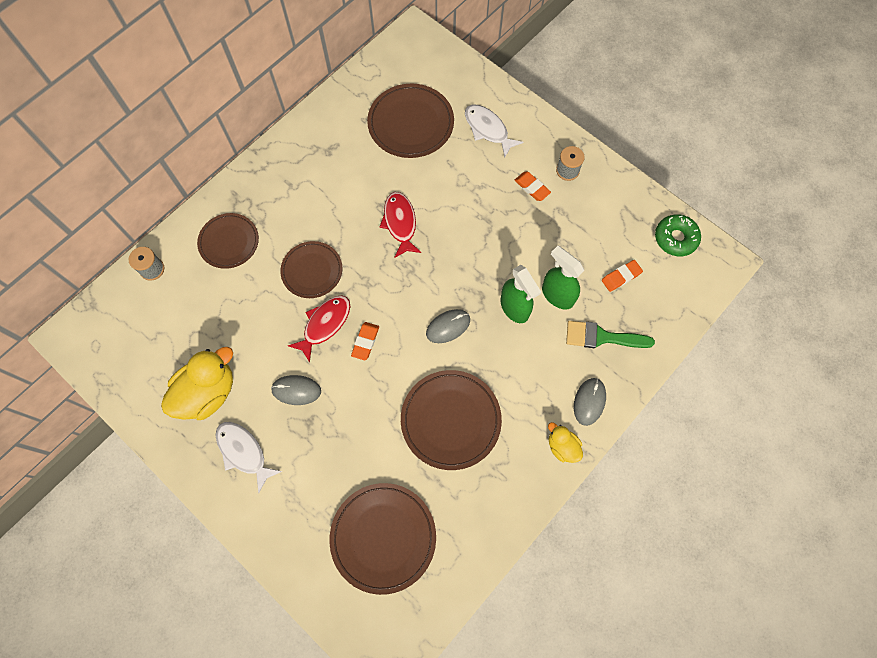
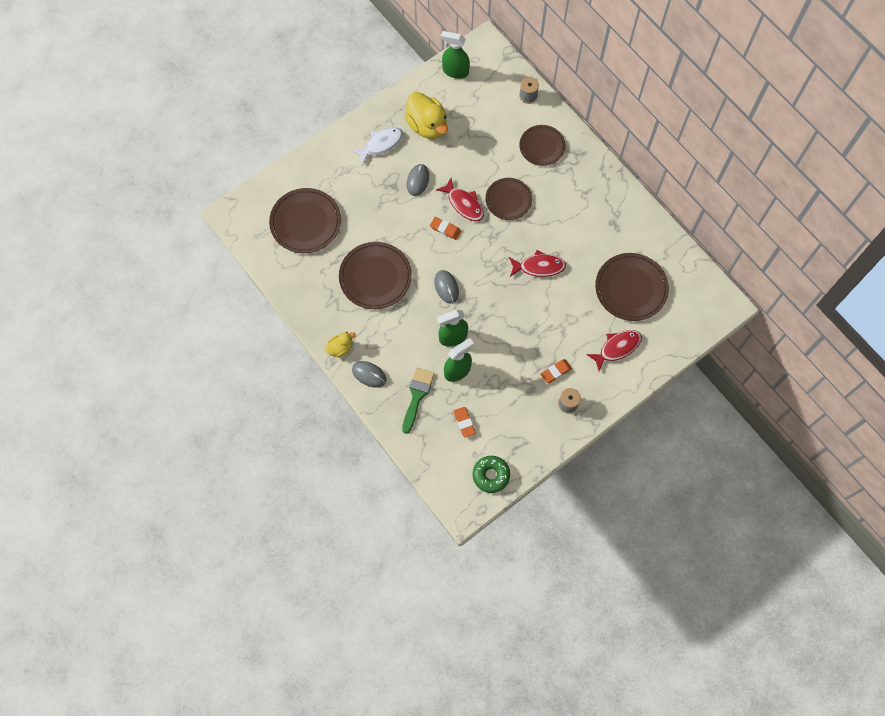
camera: 100 degrees right, 0 degrees up
(115, 369) = (455, 71): none -> green spray bottle
(488, 129) = (617, 348): white fish -> red fish

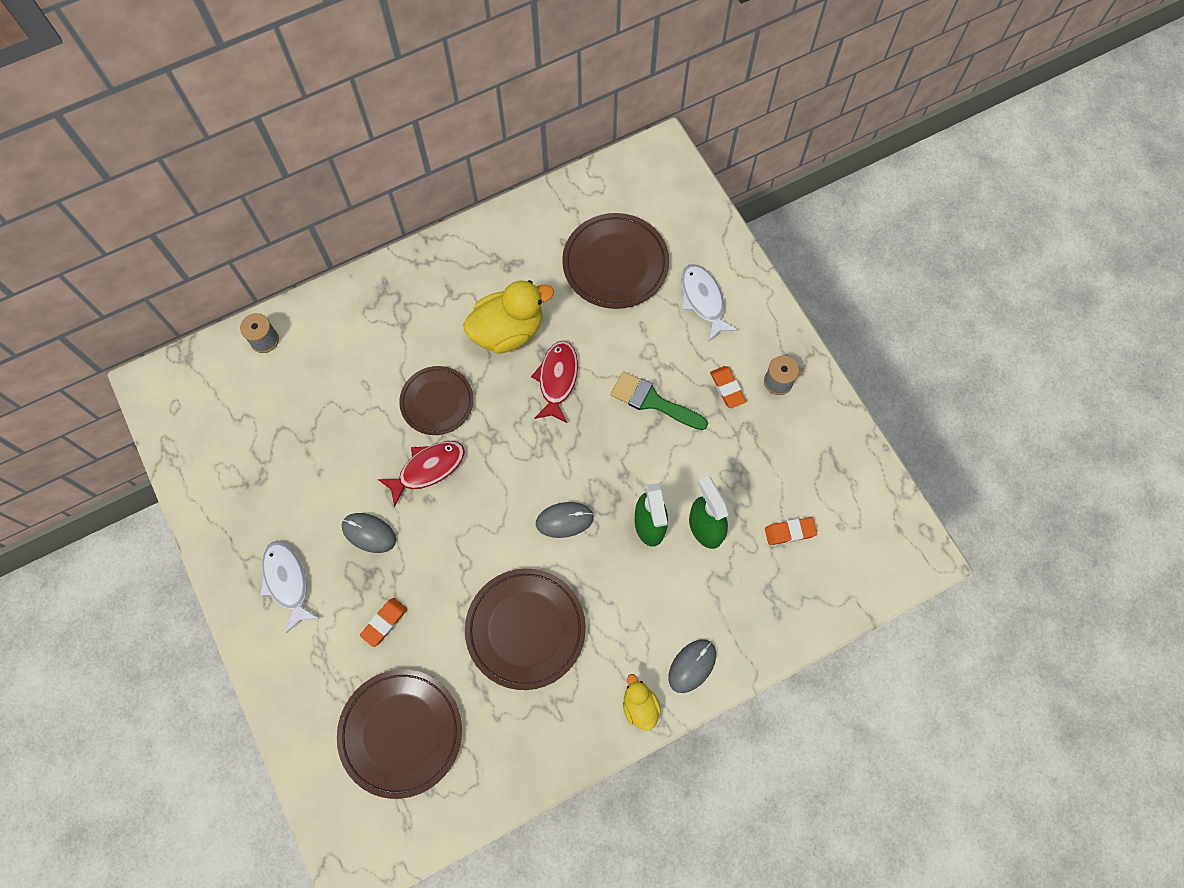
camera: 80 degrees left, 0 degrees up
(417, 395) = (737, 596): green brush -> green brush (652, 401)
(427, 125) = (273, 501): yellow duck -> yellow duck (508, 331)
(445, 229) = (465, 505): orange eraser -> orange eraser (384, 623)
(455, 71) = (186, 440): green spray bottle -> none
(491, 475) = (875, 508): green donut -> none
(542, 146) = (358, 337): brown plate -> none
(617, 348) = (703, 300): red fish -> white fish

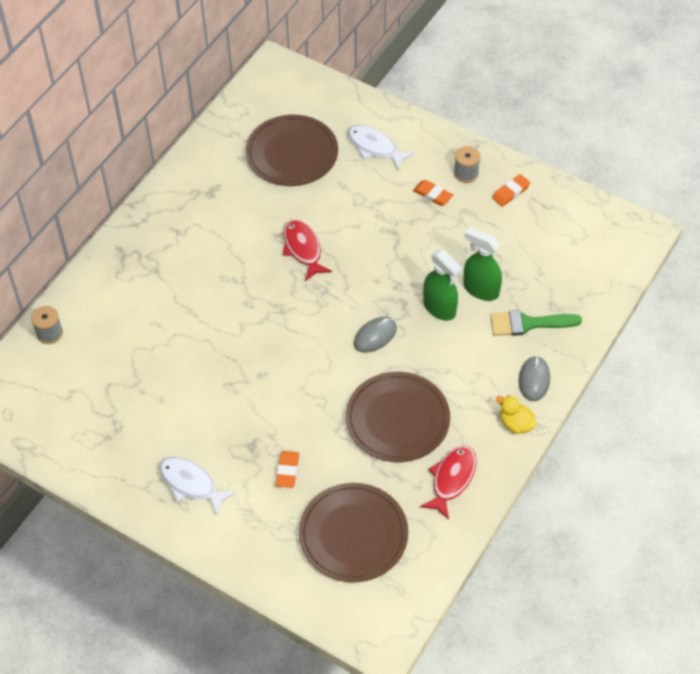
camera: 30 degrees left, 15 degrees down
(369, 533) = (231, 419): grey mouse -> none
(428, 469) = (246, 355): red fish -> red fish (452, 479)
(437, 402) = (221, 308): brown plate -> none
(508, 331) = (242, 235): yellow duck -> none
(652, 401) = (384, 229): green brush -> green brush (528, 324)
(789, 532) = (542, 262): orange eraser -> orange eraser (510, 192)

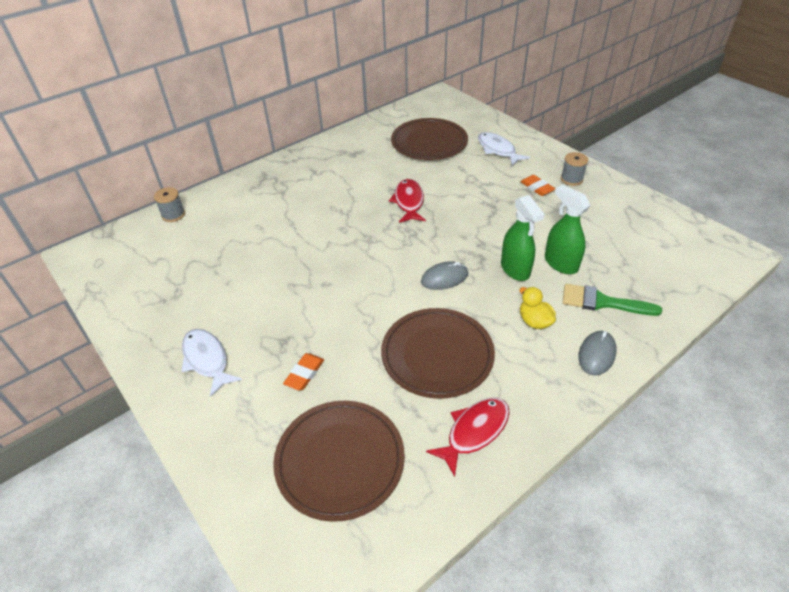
camera: 20 degrees right, 10 degrees down
(510, 192) = (609, 199): orange eraser -> none
(515, 424) = (565, 393): yellow duck -> yellow duck (534, 321)

